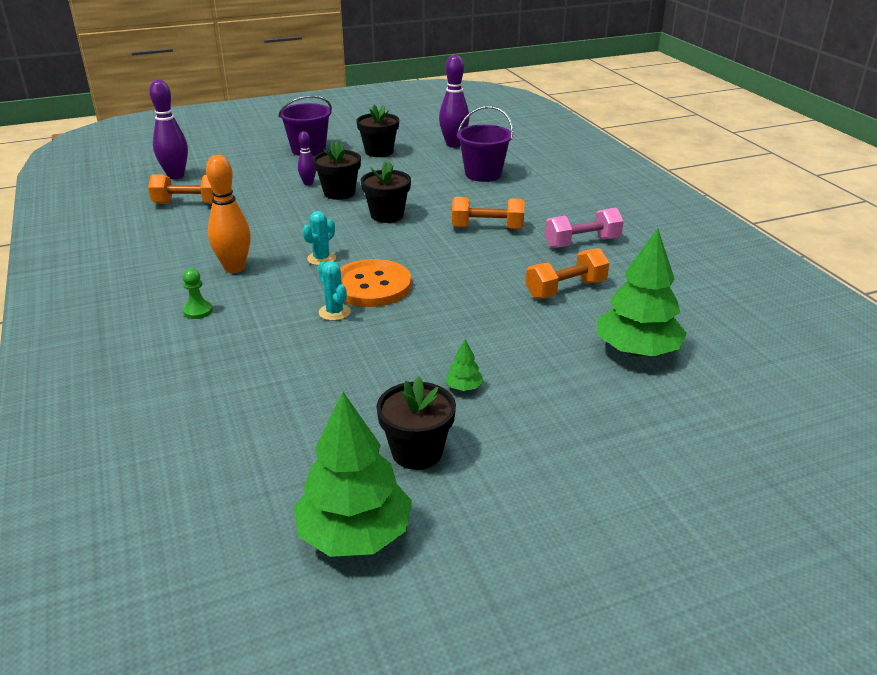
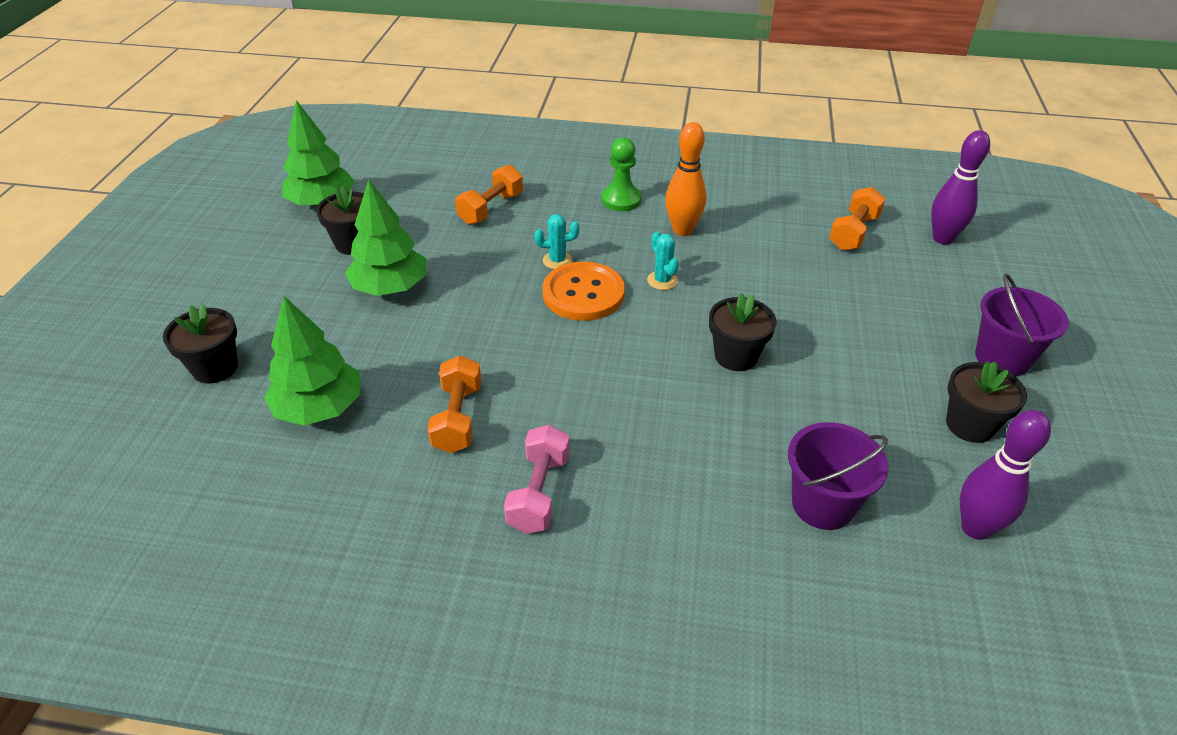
camera: 120 degrees right, 10 degrees up
(198, 311) = (621, 200): green pawn -> green pawn, size x1.64
(308, 183) = (871, 324): purple bowling pin -> none
(339, 193) = (826, 340): black flower pot -> black flower pot (215, 368)
(464, 387) = (390, 288): green tree -> green tree, size x2.44
(487, 228) = (644, 425): orange dumbbell -> orange dumbbell (491, 209)

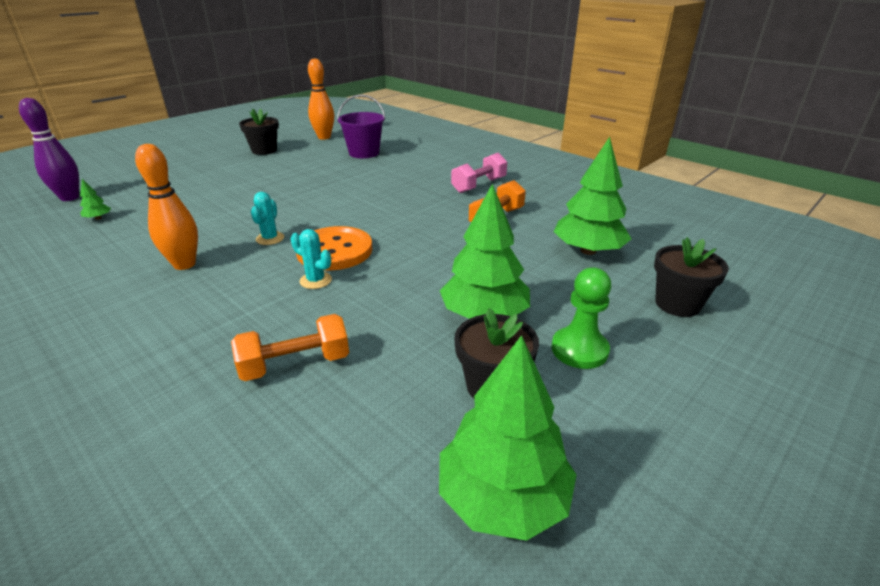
camera: 145 degrees left, 10 degrees down
(621, 200) = (167, 313): green pawn -> green pawn (579, 349)
(736, 356) = (306, 194): black flower pot -> none
(853, 233) = (98, 218): orange dumbbell -> green tree
(975, 528) = (324, 137): purple bowling pin -> orange bowling pin
(1002, 358) = (198, 158): purple bucket -> none

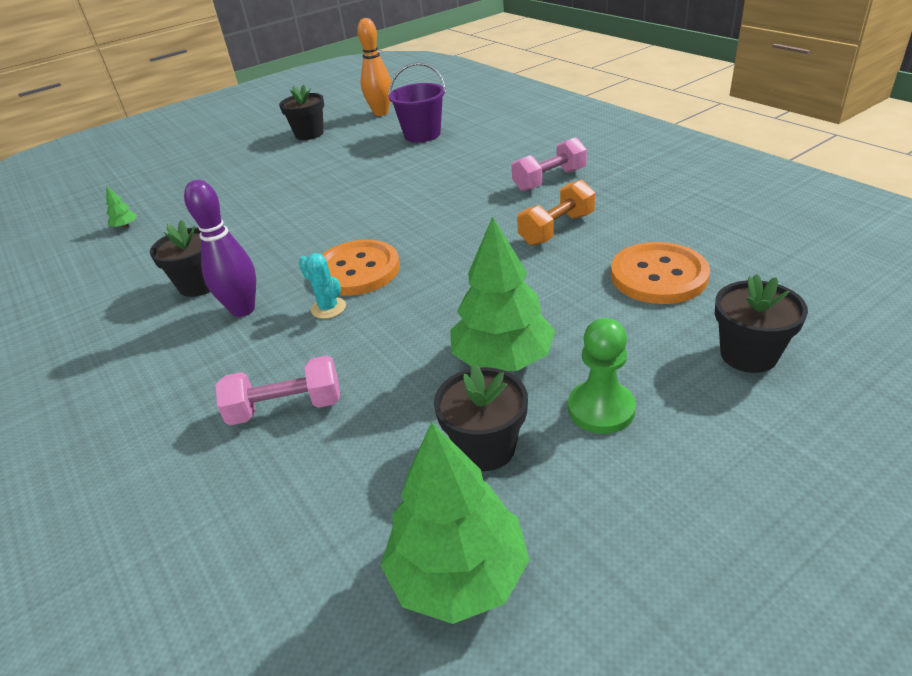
camera: 15 degrees right, 5 degrees up
(70, 198) = (102, 200): purple bowling pin -> purple bowling pin (243, 309)
(184, 264) = (200, 284): orange bowling pin -> black flower pot
(270, 238) = (292, 253): turquoise cactus -> none
(295, 364) = (286, 408): orange dumbbell -> pink dumbbell
(588, 251) = (658, 276): green tree -> orange button

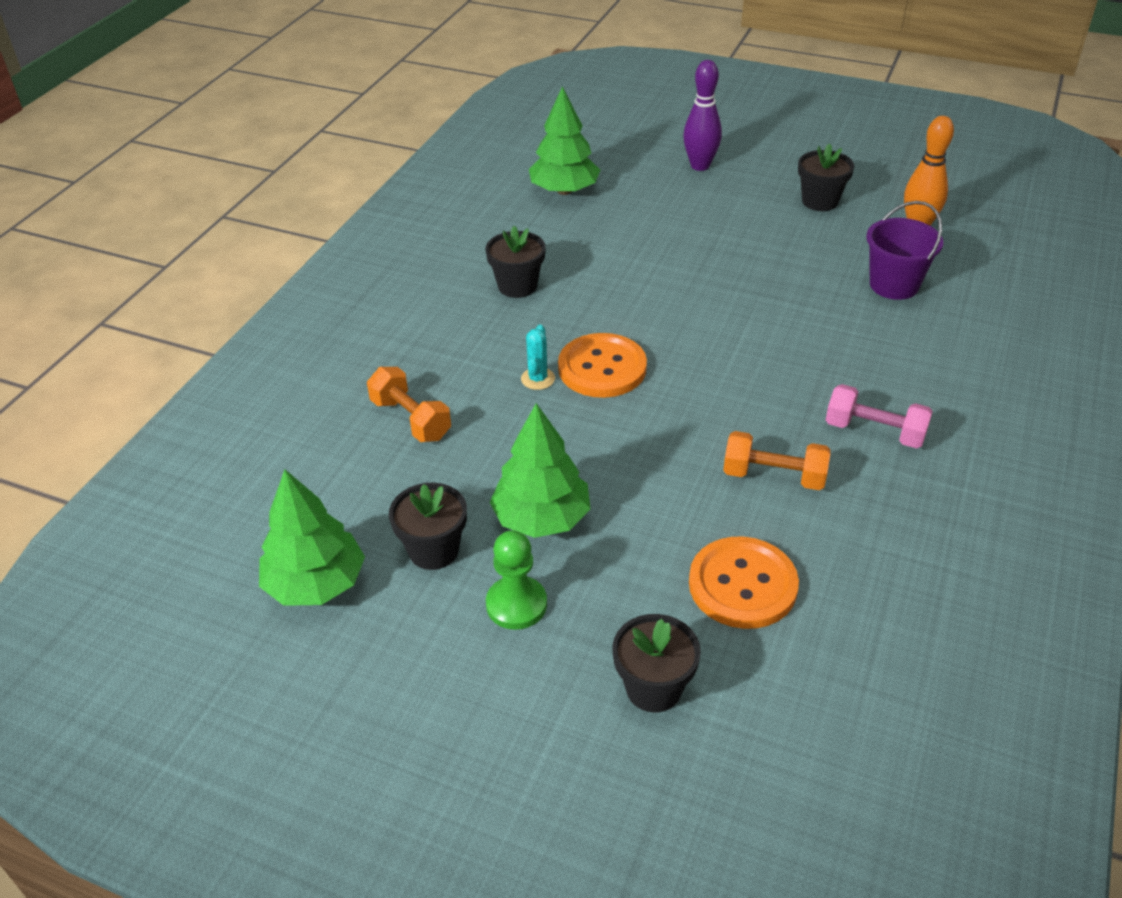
camera: 55 degrees right, 5 degrees up
(125, 226) = (564, 191): green tree -> green tree, size x2.44
(243, 309) = (503, 330): purple bowling pin -> purple bowling pin (700, 166)
(286, 408) = (411, 419): pink dumbbell -> orange dumbbell

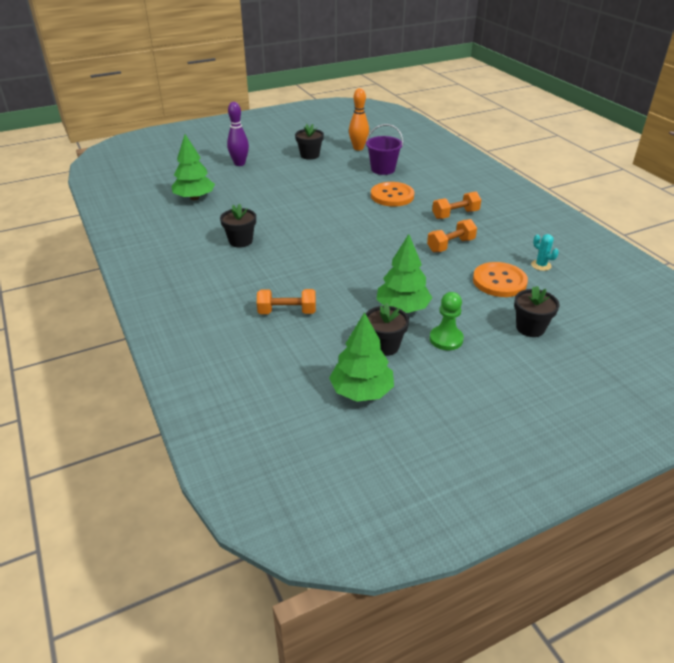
camera: 50 degrees left, 5 degrees down
(538, 379) = (313, 266): turquoise cactus -> turquoise cactus (541, 265)
(602, 368) = (331, 249): orange button -> orange button (392, 196)
(874, 432) = (455, 214): pink dumbbell -> orange dumbbell

